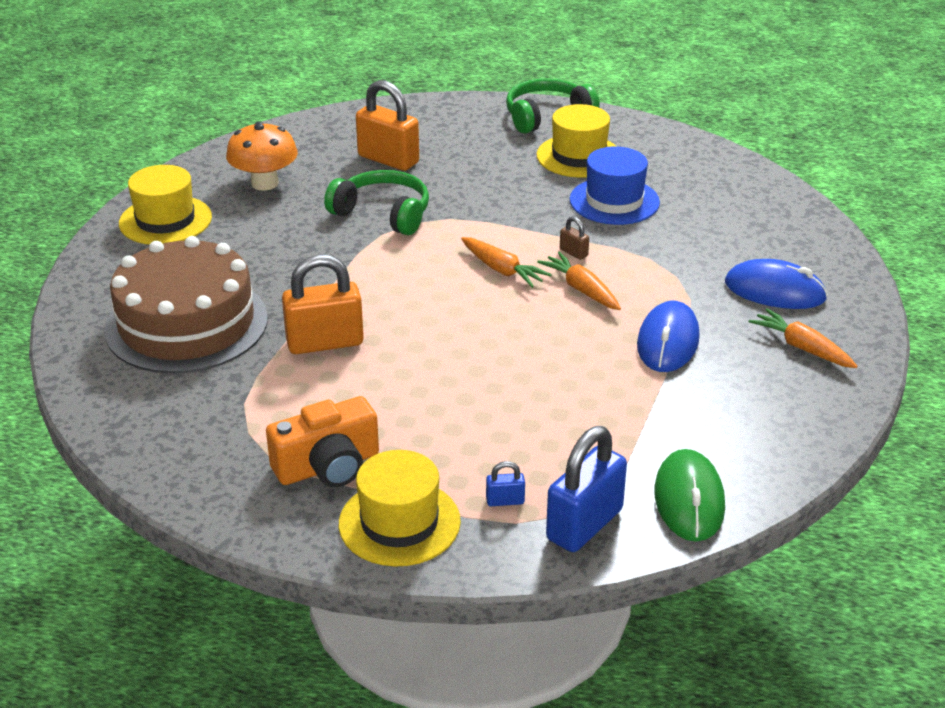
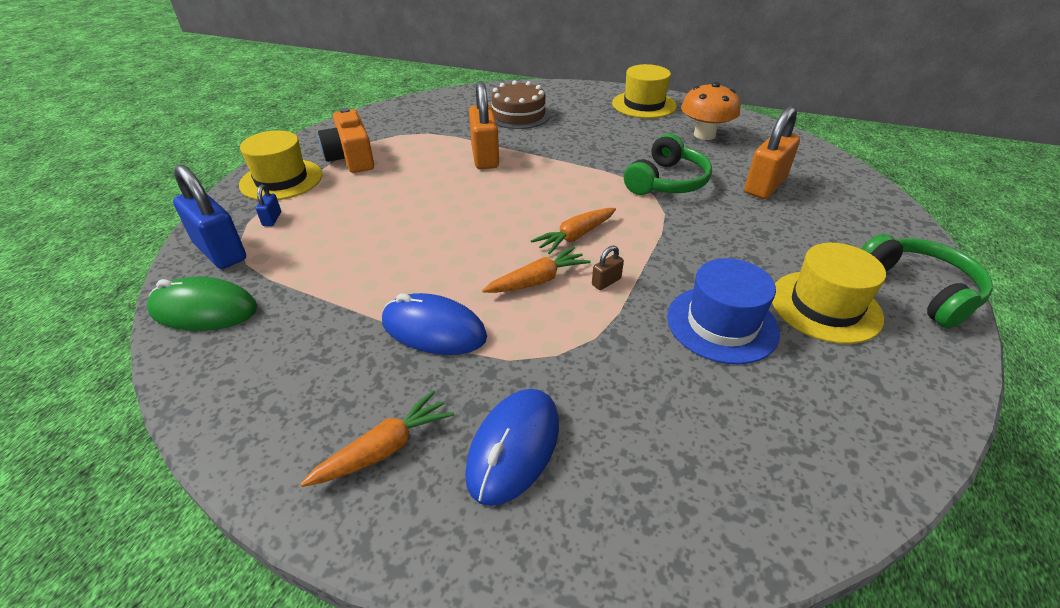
camera: 95 degrees right, 5 degrees up
(186, 324) = (518, 115): brown cake -> brown cake, size x0.61

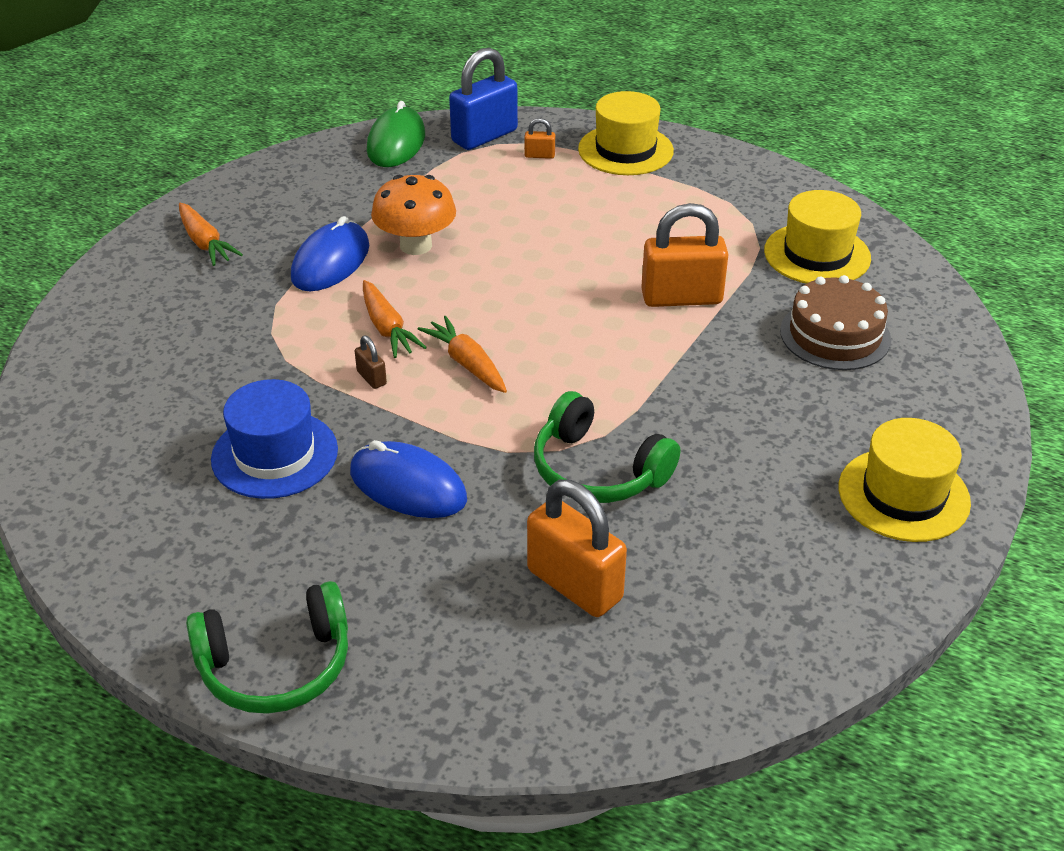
camera: 95 degrees right, 0 degrees up
(272, 219) = (539, 155): blue padlock -> orange padlock
(351, 158) = (680, 191): orange camera -> none
(514, 447) = (178, 303): blue mouse -> blue mouse (408, 486)
(704, 135) = (770, 554): orange mushroom -> orange mushroom (416, 245)
(825, 306) = (275, 553): yellow hat -> yellow hat (817, 254)

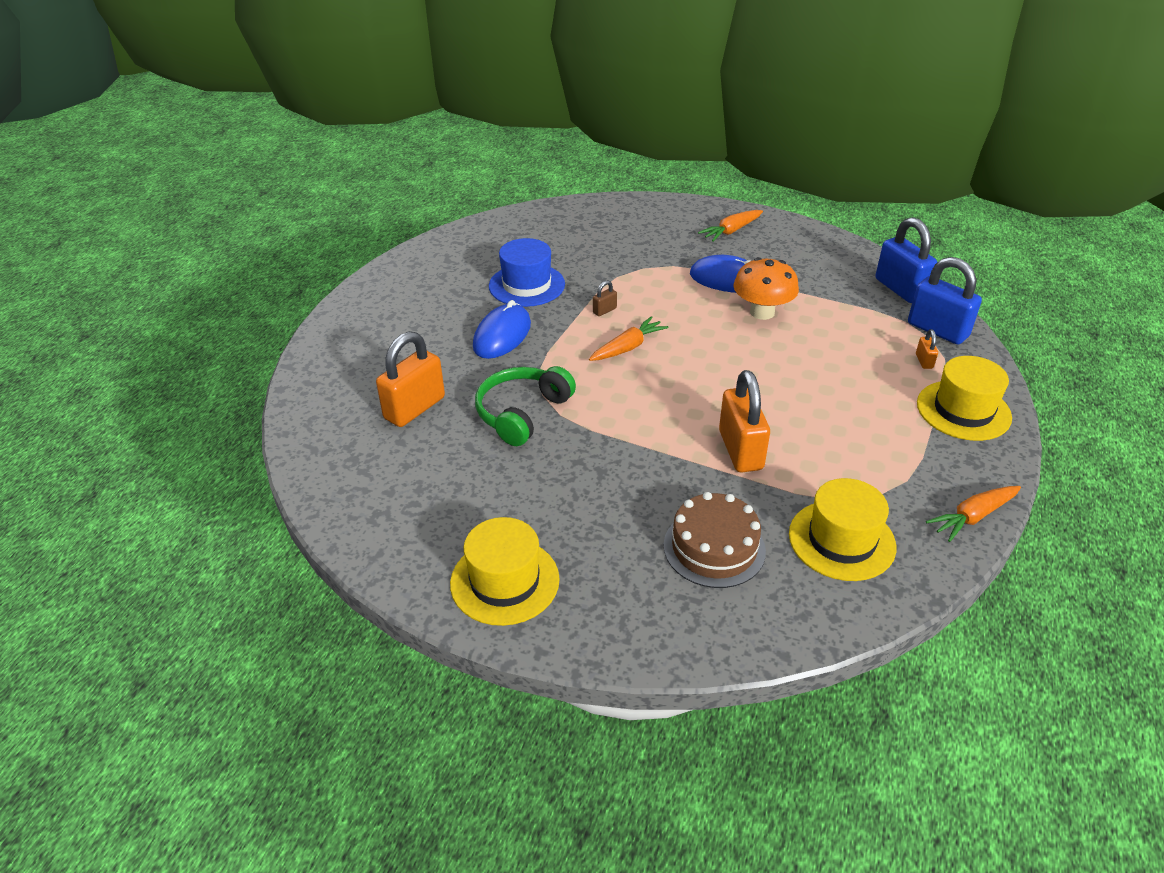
camera: 85 degrees right, 0 degrees up
(276, 665) = (363, 308): green headphones -> none
(387, 328) = (658, 311): orange carrot -> orange carrot (972, 517)
(396, 143) = (900, 289): green mouse -> blue padlock

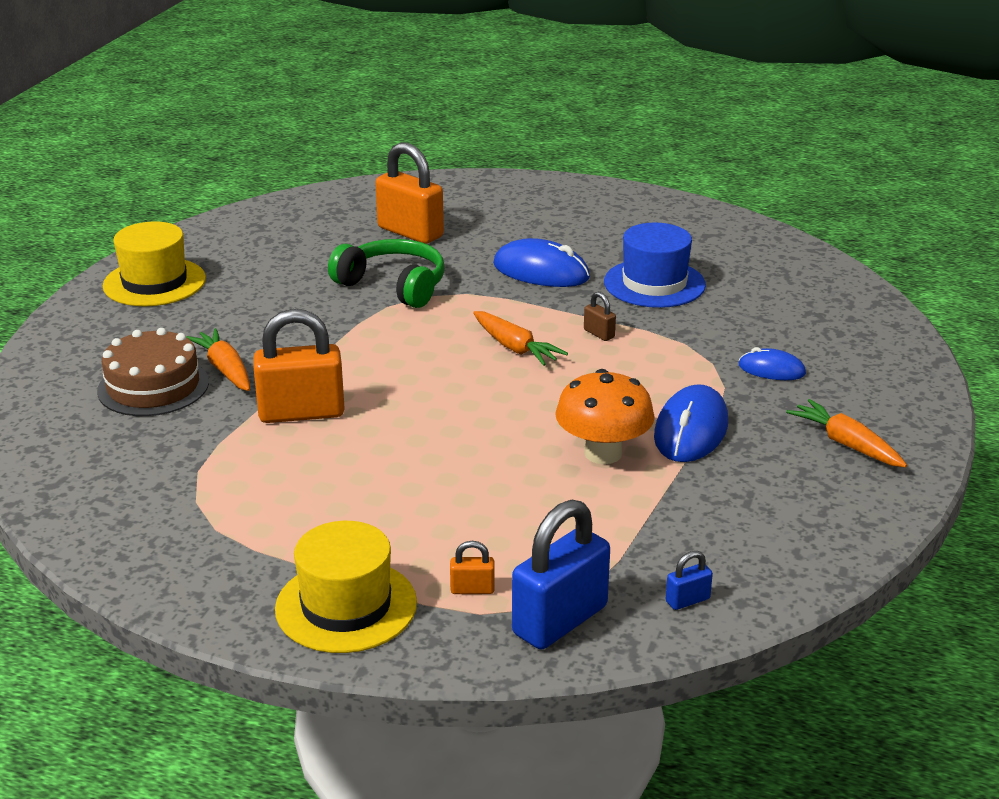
camera: 90 degrees right, 10 degrees down
(648, 248) = (771, 370): none -> blue mouse
(841, 540) = (133, 466): yellow hat -> none
(900, 289) = (687, 600): blue padlock -> blue padlock, size x0.44
(972, 517) = (132, 570): orange carrot -> orange carrot (225, 369)

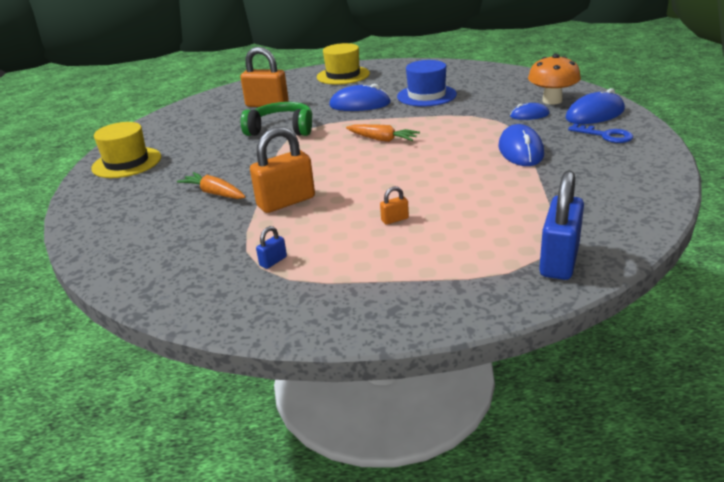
camera: 20 degrees left, 0 degrees up
(153, 386) = (173, 214): brown cake -> none
(346, 606) = (421, 295): yellow hat -> yellow hat (343, 75)
(472, 589) = (489, 261): orange padlock -> orange padlock (395, 219)
(599, 334) = (422, 122): brown padlock -> none
(603, 453) = (486, 173): orange mushroom -> orange mushroom (552, 100)
(687, 600) = (616, 228): blue padlock -> blue padlock (273, 261)
(846, 444) = (605, 135): orange carrot -> blue key
(875, 399) = (595, 114): none -> blue mouse

